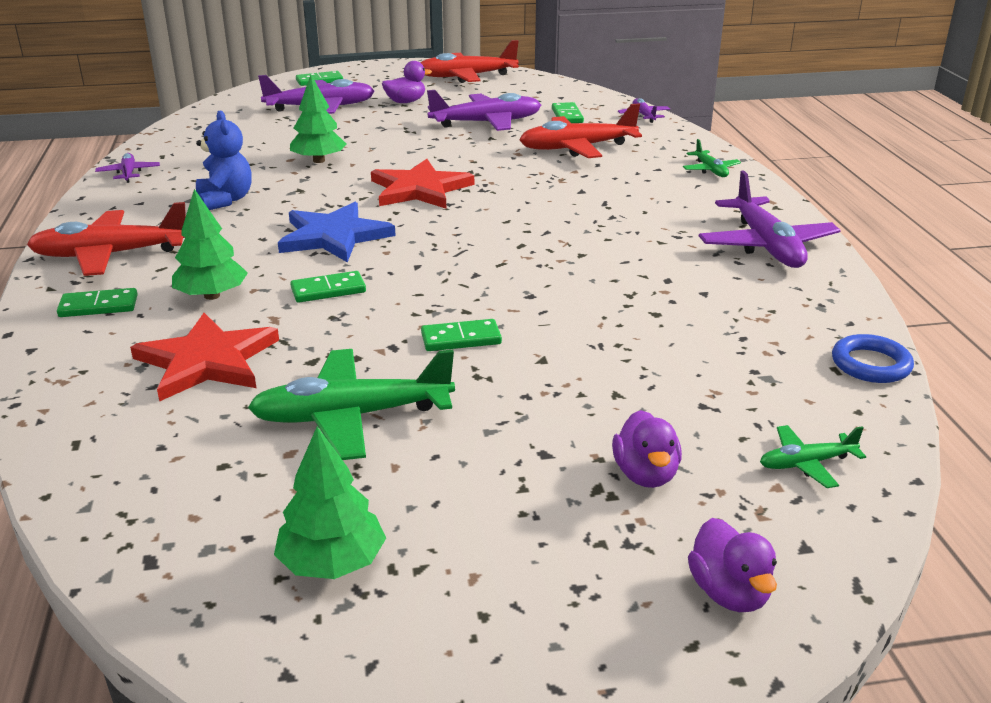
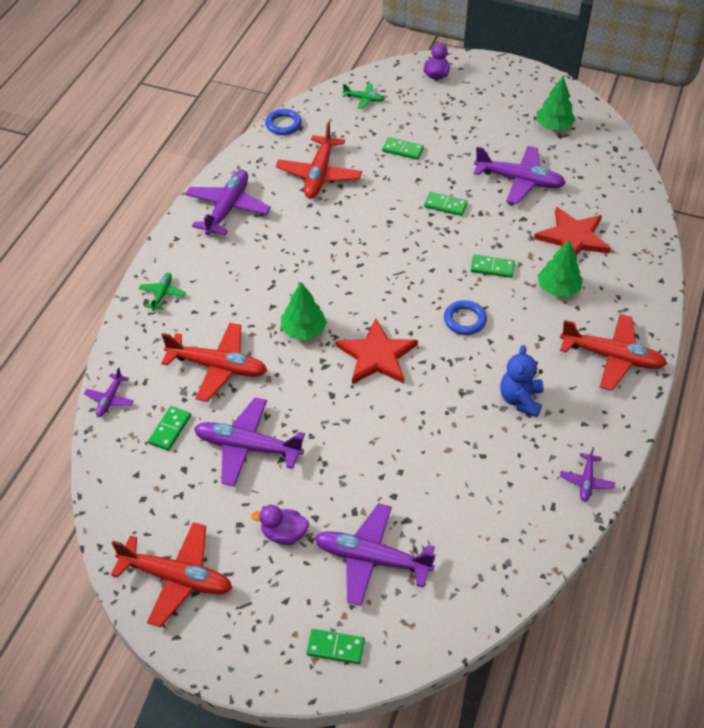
camera: 150 degrees left, 20 degrees up
(98, 306) = (623, 304): green domino -> green domino (403, 150)
(319, 160) = (426, 436): green tree -> green tree (303, 330)
(334, 236) = (465, 320): blue star -> blue ring
(351, 416) = (519, 181): green plane -> purple plane
(645, 474) = (425, 116): purple duck -> none
(706, 316) = (319, 175): none -> red plane

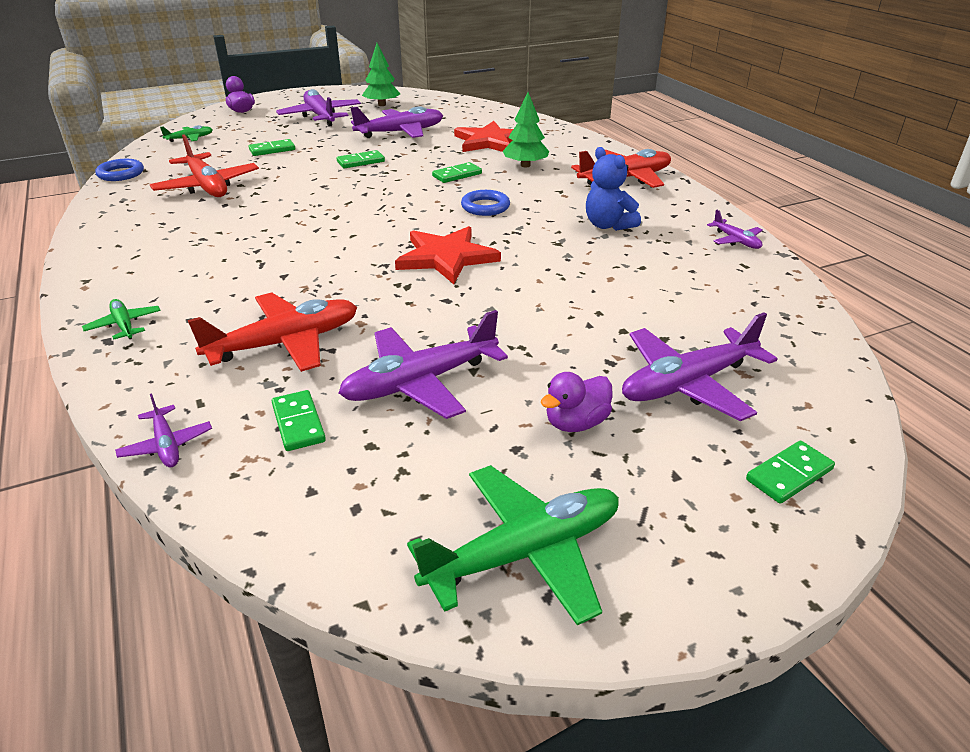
camera: 45 degrees left, 15 degrees down
(177, 578) = (525, 553): red plane -> green plane
(228, 208) = (128, 238): purple plane -> purple plane (320, 116)
(303, 330) = (345, 275): green tree -> none

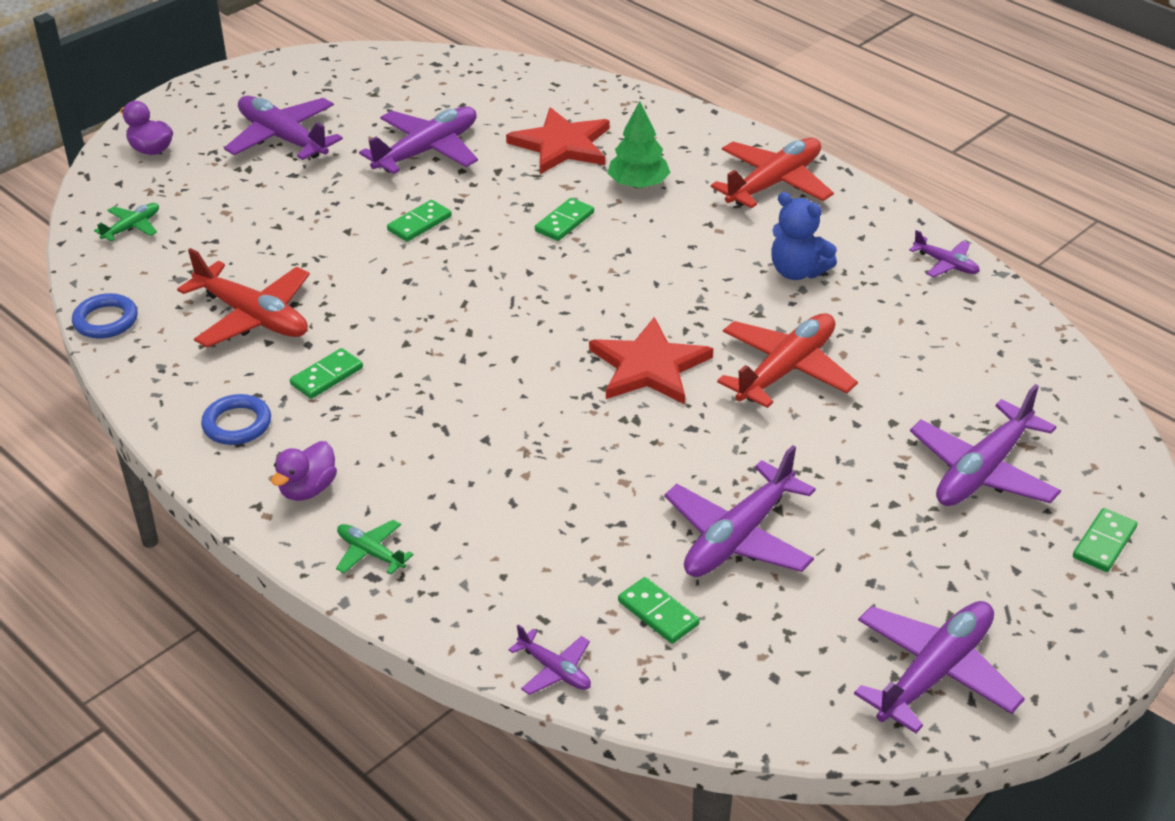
camera: 20 degrees left, 5 degrees up
(272, 150) = (276, 226): green domino -> green domino (327, 376)
(285, 343) = (567, 528): red plane -> red plane (786, 370)
(382, 105) = (351, 92): green tree -> none
(485, 207) = (638, 273): blue ring -> blue ring (237, 424)
(525, 553) = (935, 673): green plane -> purple plane
(576, 423) = (907, 541): purple duck -> purple duck (308, 489)

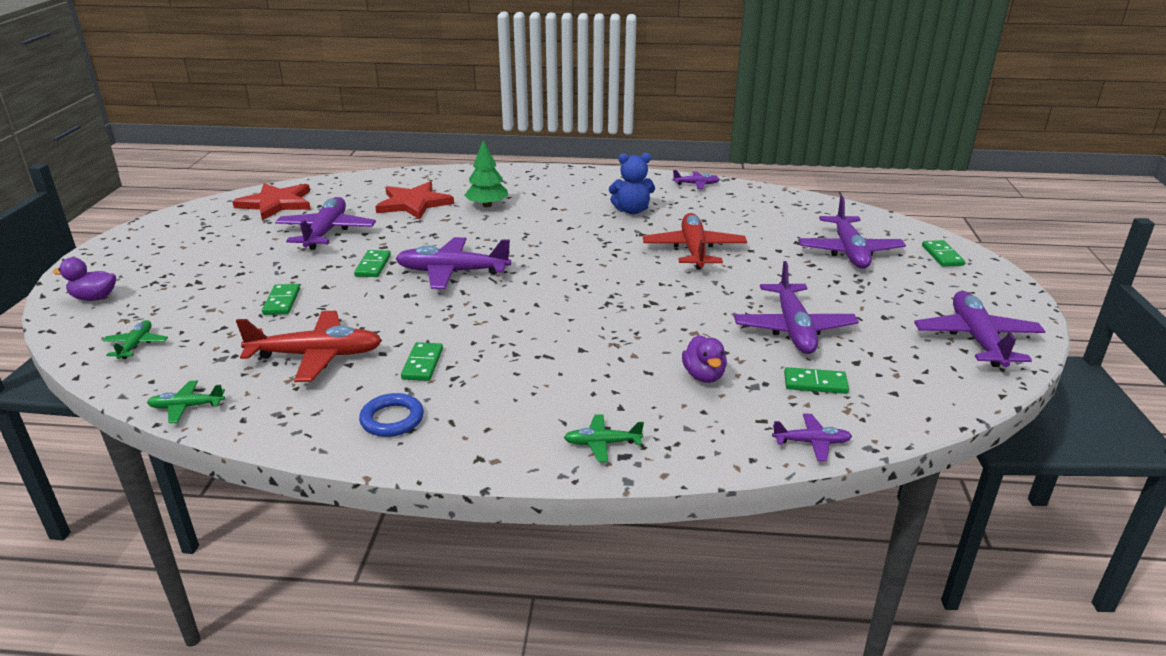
camera: 40 degrees left, 10 degrees down
(106, 320) = (186, 407): blue ring -> green plane
(282, 138) = (205, 258): purple plane -> purple plane (452, 272)
(308, 489) = (503, 430): purple duck -> purple duck (703, 376)
(564, 222) = (468, 234): green domino -> green domino (282, 302)
(649, 366) = (621, 277): red star -> red star (276, 203)
(774, 183) = (561, 182): red plane -> none

